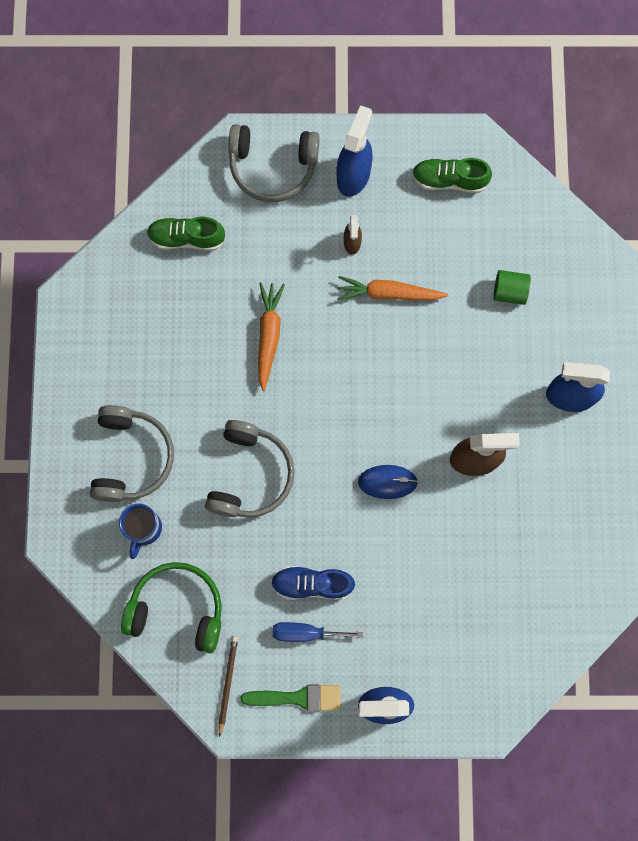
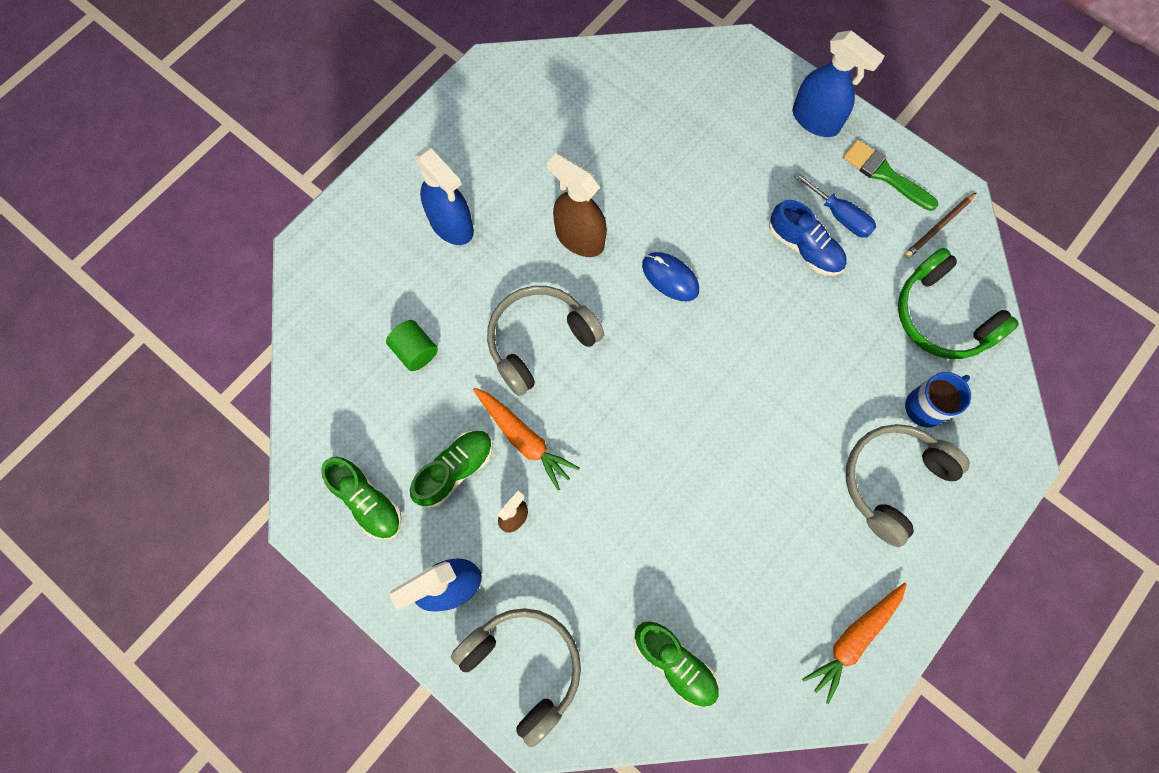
camera: 140 degrees left, 5 degrees down
(250, 475) = (789, 377): grey headphones -> grey headphones (539, 341)
(269, 335) = (671, 491): orange carrot -> orange carrot (853, 639)
(413, 240) = (455, 470): none -> green shoe

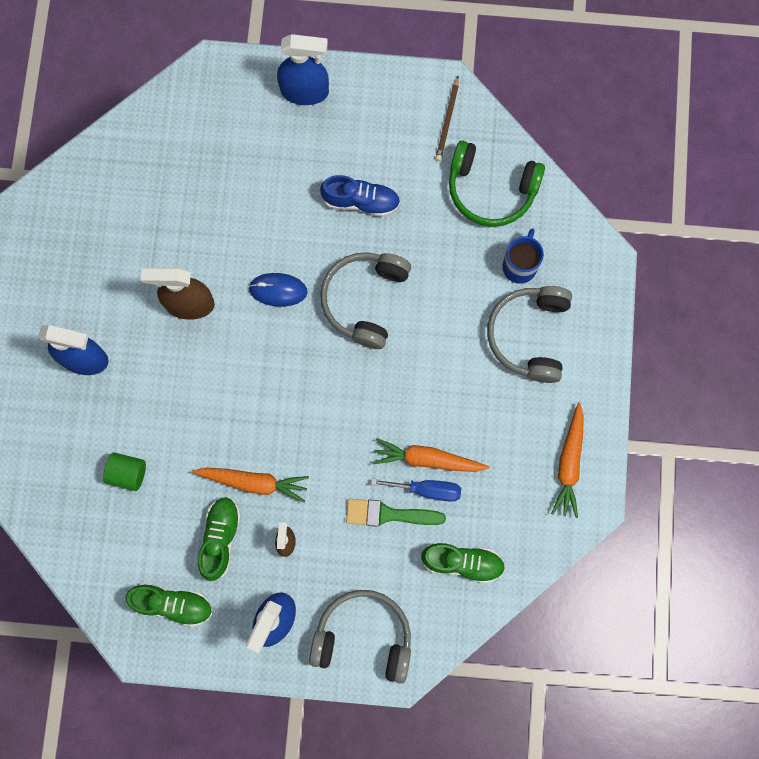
camera: 35 degrees left, 5 degrees up
(539, 341) = (214, 403): grey headphones -> grey headphones (364, 300)
(708, 533) = (427, 459): none -> orange carrot
(840, 216) = (371, 158): blue screwdriver -> blue screwdriver (427, 490)
(885, 174) = (384, 103): green brush -> green brush (389, 514)

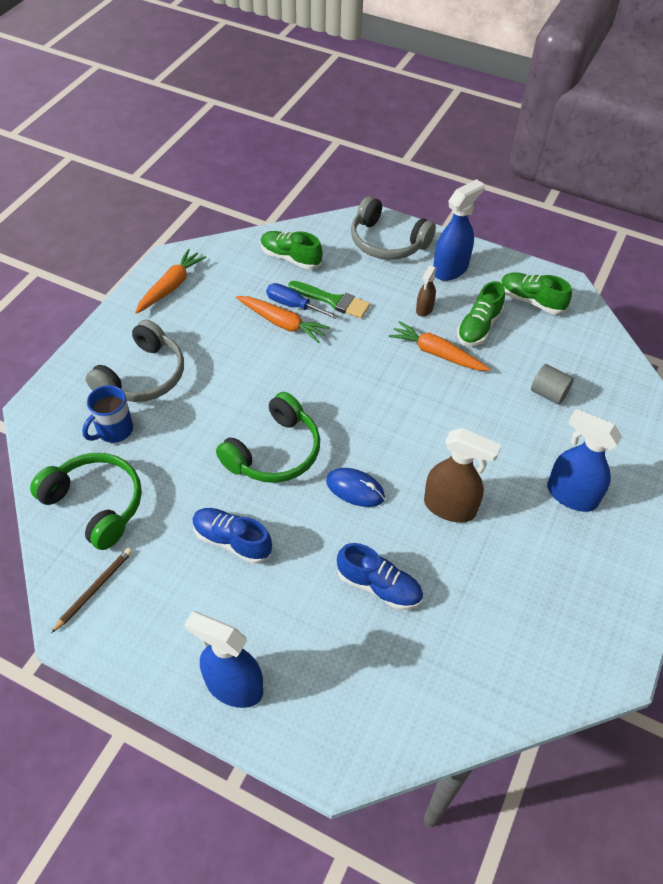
camera: 160 degrees left, 25 degrees down
(128, 473) = (548, 393): green cylinder -> grey cylinder
(226, 208) = (379, 586): none -> blue shoe
(364, 300) = (274, 452): grey headphones -> green headphones

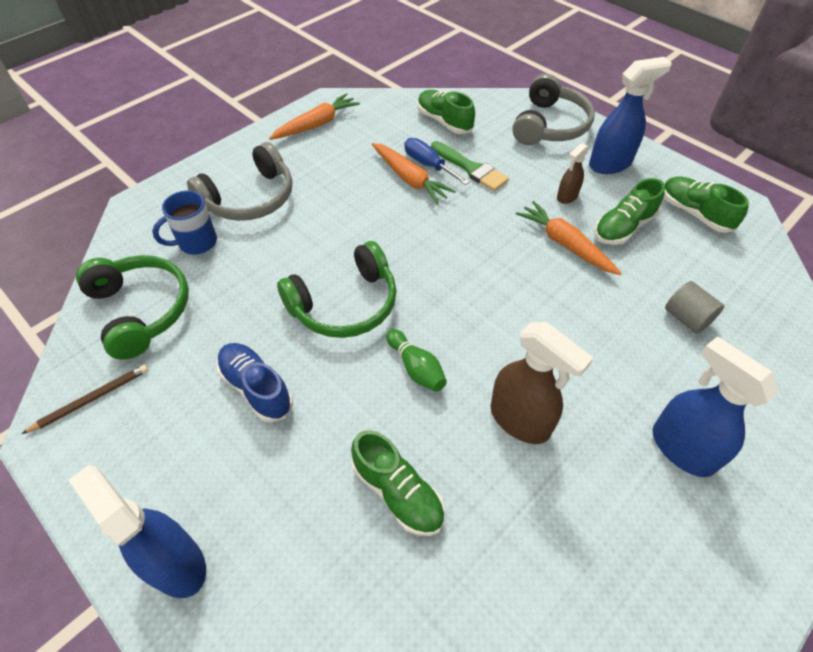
camera: 20 degrees right, 0 degrees up
(355, 489) = (416, 368): blue mouse -> green bowling pin
(379, 586) = (397, 492): blue shoe -> green shoe
(387, 242) = (550, 125): grey headphones -> grey headphones turned 120 degrees counterclockwise

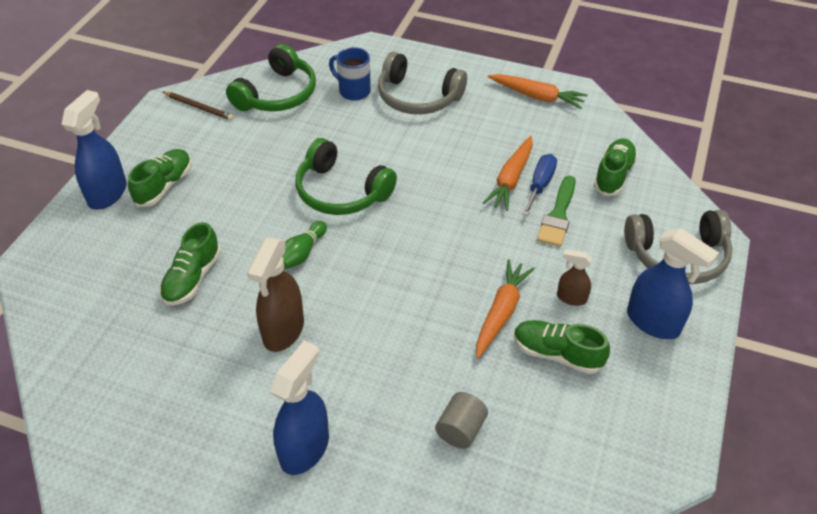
camera: 65 degrees right, 5 degrees down
(256, 388) = (242, 176): blue shoe -> none
(694, 213) = (626, 414): green shoe -> green shoe (164, 186)

